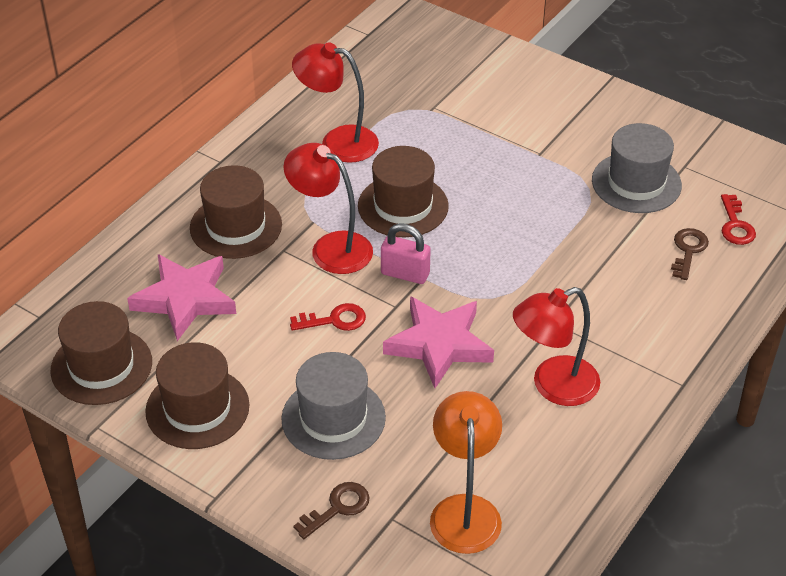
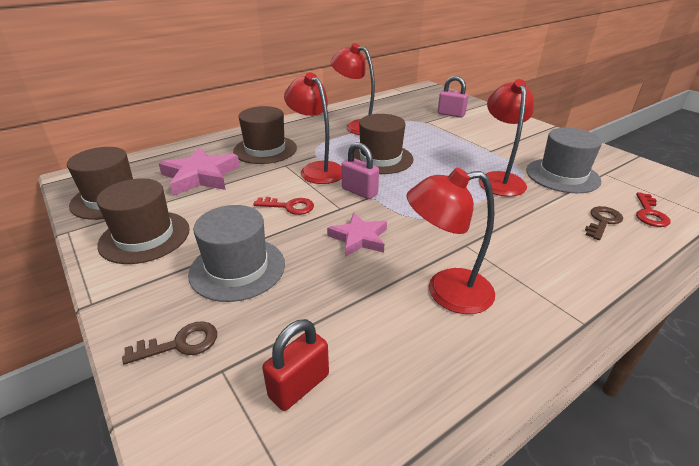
camera: 20 degrees right, 10 degrees down
(439, 345) = (359, 238): pink star -> pink star, size x0.65
(461, 81) = (451, 114): none -> pink padlock
(464, 510) = (299, 385): orange lamp -> red padlock
(564, 209) = (499, 179): none -> red lamp

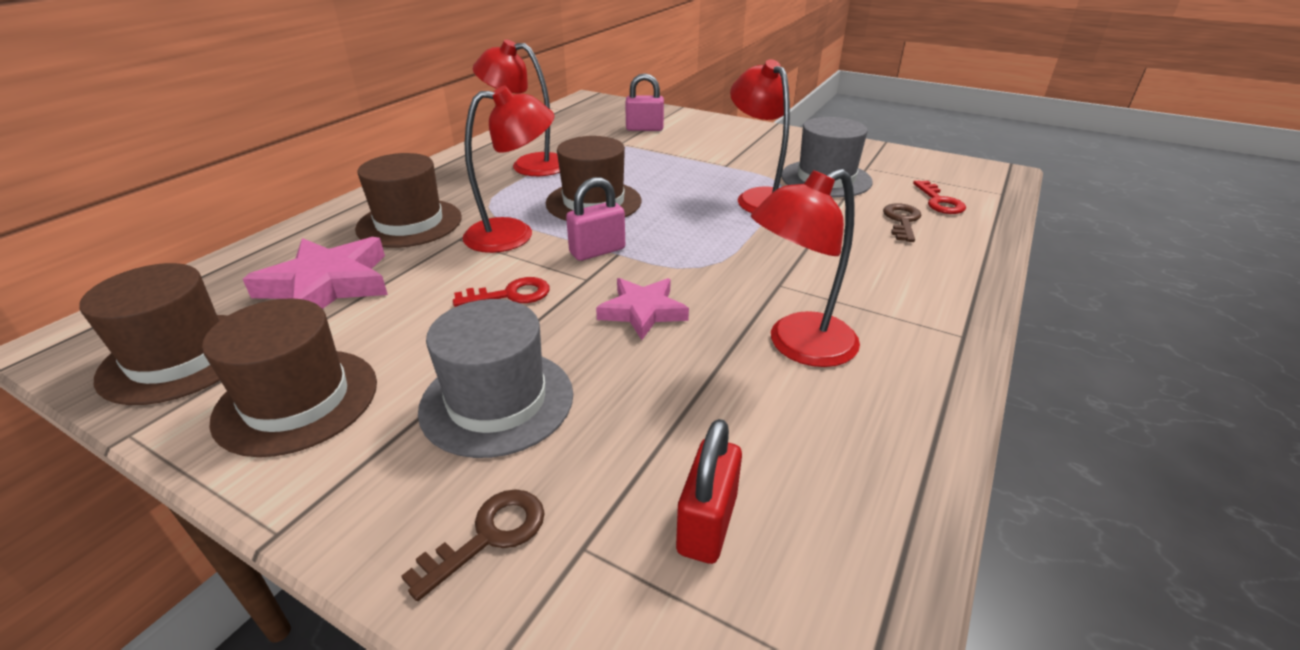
camera: 25 degrees left, 0 degrees up
(317, 169) = (514, 234): red lamp -> red lamp turned 135 degrees clockwise
(359, 191) = (597, 251): pink padlock -> pink padlock turned 45 degrees counterclockwise

